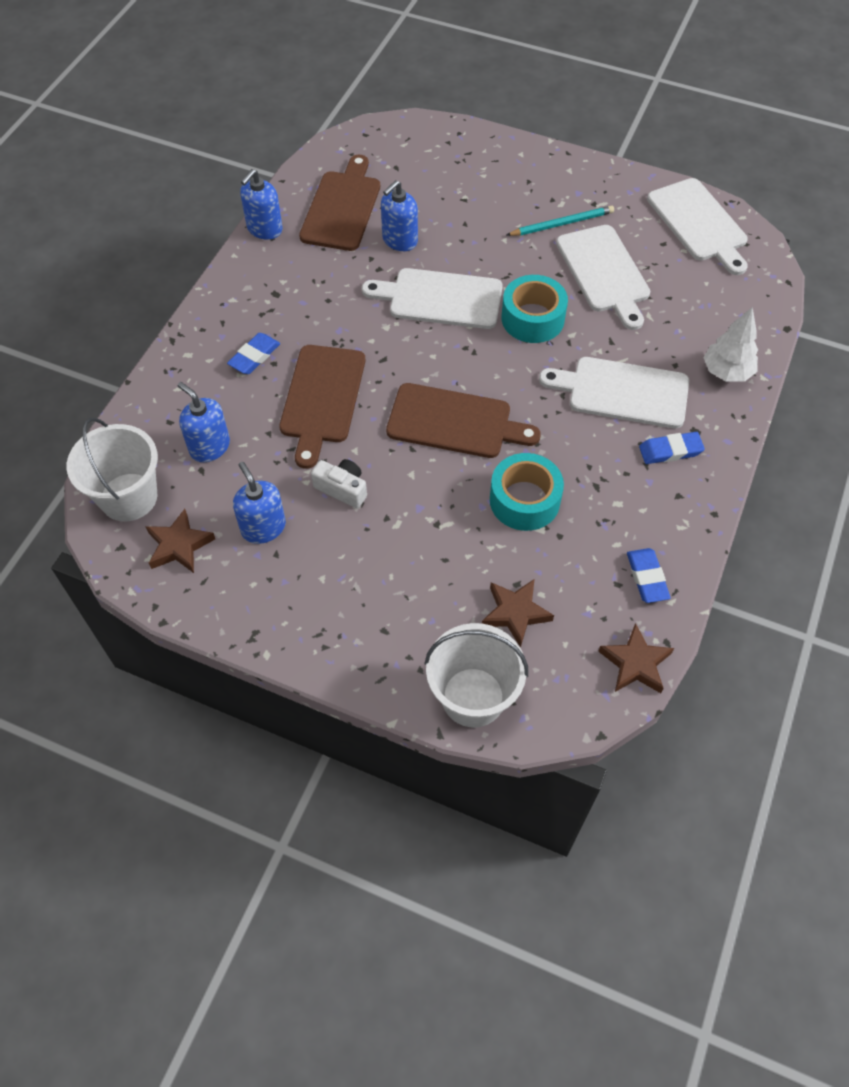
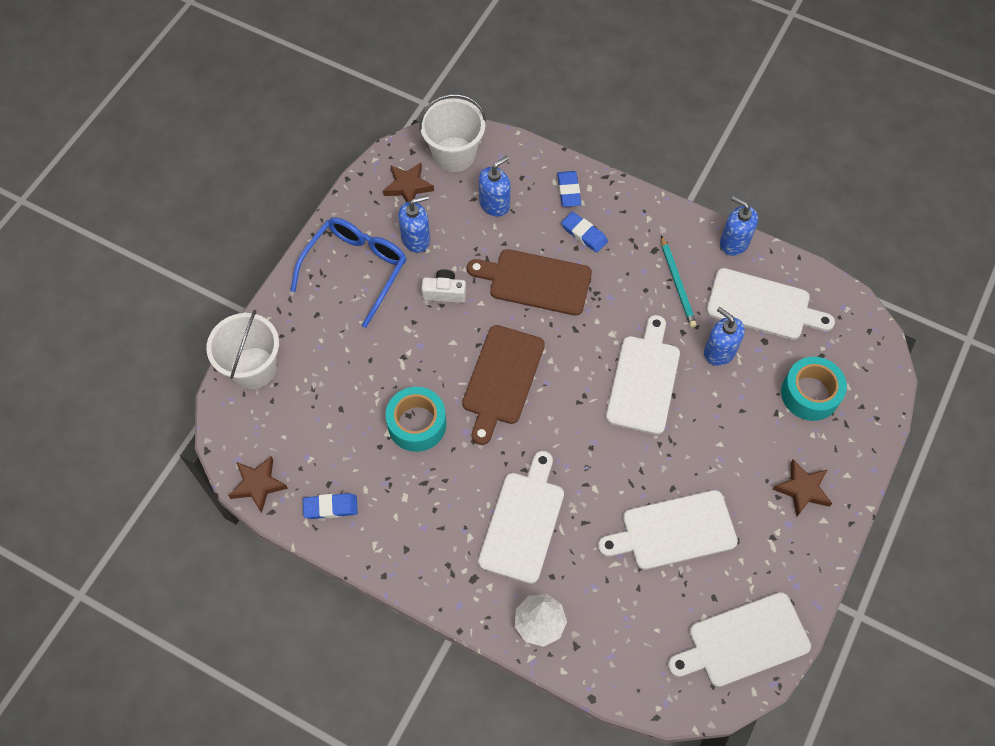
camera: 95 degrees right, 5 degrees up
(312, 592) = (356, 269): none -> blue glasses
(342, 207) = (763, 306): brown cutting board -> white cutting board
(342, 489) = (444, 292): white camera -> white camera turned 120 degrees counterclockwise
(515, 613) = (315, 404): brown star -> brown star (802, 489)
(532, 318) = (616, 456): turquoise tape -> turquoise tape (810, 394)
(562, 224) = (742, 501): turquoise pencil -> turquoise pencil (677, 284)
(670, 450) = (454, 551): blue eraser -> blue eraser (569, 191)

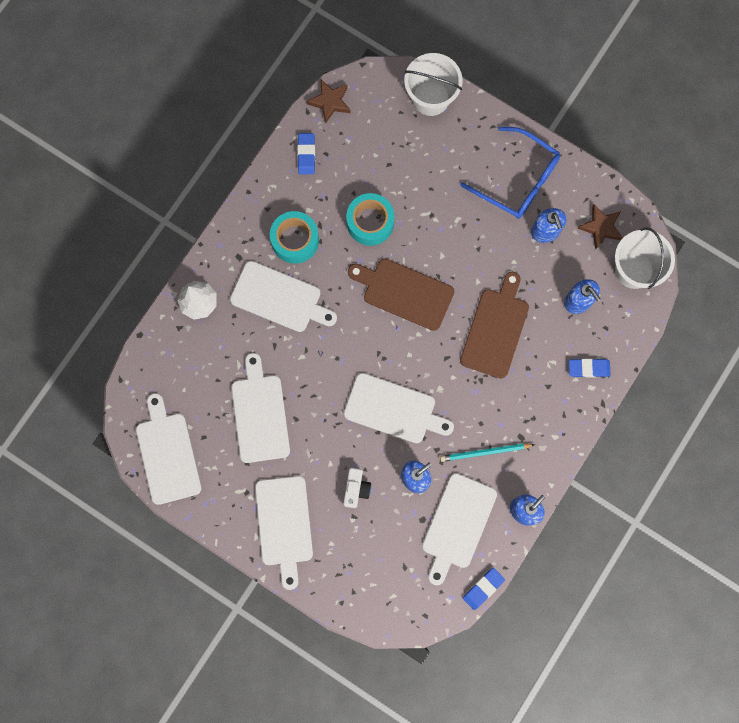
camera: 95 degrees right, 15 degrees up
(444, 292) = (490, 252): white camera -> white camera (356, 489)
(584, 234) = (541, 377): blue eraser -> blue eraser (483, 588)
(802, 489) = (284, 525): brown star -> white cutting board
(810, 394) = (368, 549): turquoise tape -> turquoise tape (295, 240)

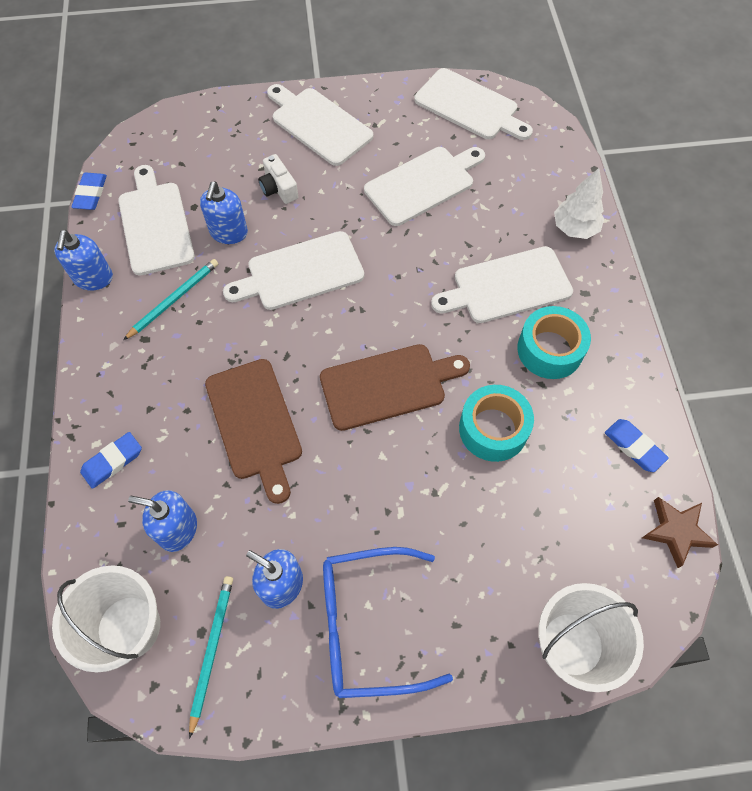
camera: 140 degrees right, 15 degrees down
(260, 414) = (423, 184): white cutting board -> white cutting board turned 75 degrees counterclockwise
(601, 227) = (212, 650): brown star -> turquoise pencil

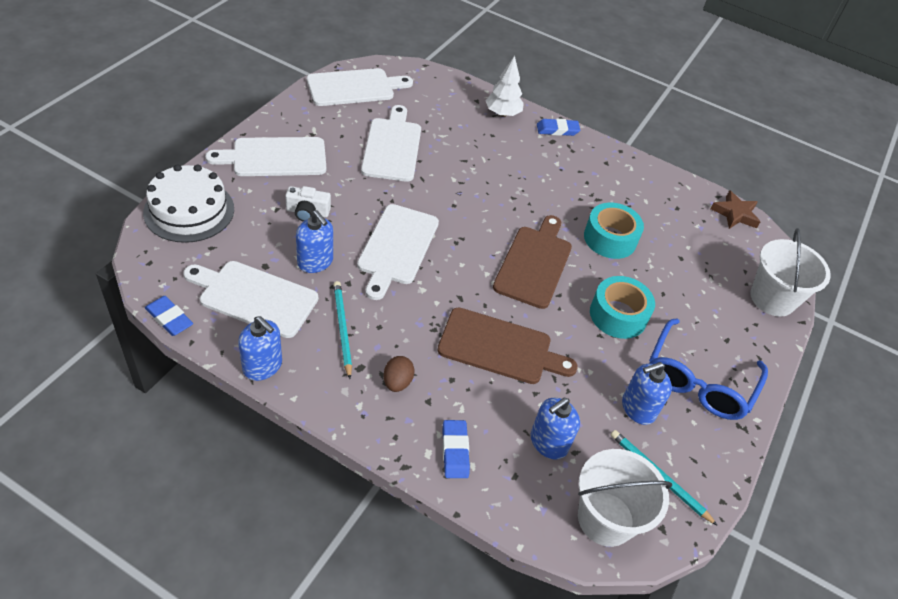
camera: 60 degrees left, 15 degrees down
(151, 374) = (397, 382): none -> brown egg
(205, 123) = (189, 210): none -> white cake
(507, 286) = (514, 166): white cutting board -> none
(550, 349) = (577, 180): turquoise tape -> turquoise tape (618, 315)
(634, 447) = (671, 193): blue eraser -> blue eraser (557, 130)

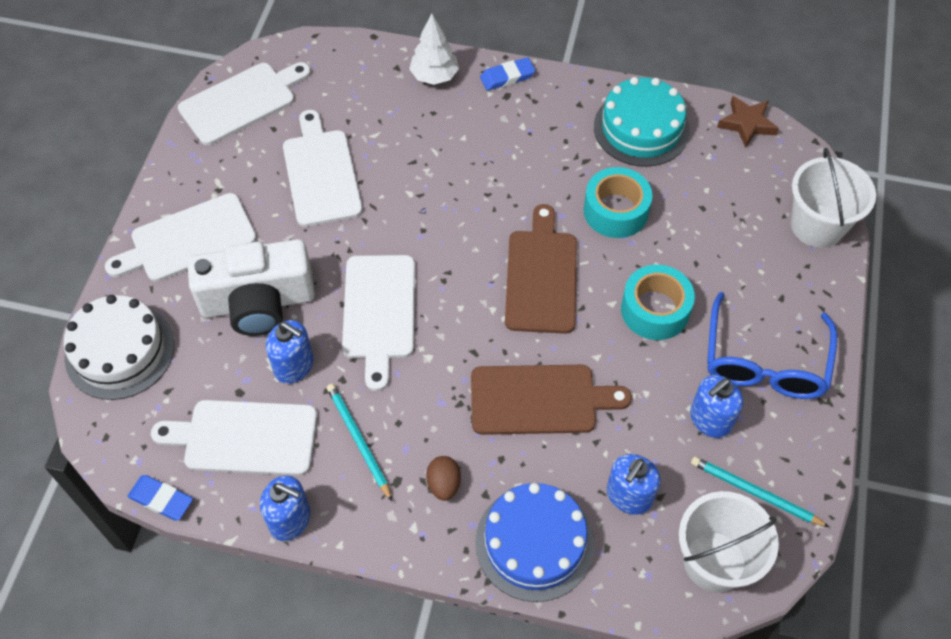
camera: 10 degrees left, 10 degrees up
(307, 212) = (258, 302): white camera -> white camera, size x2.17
(455, 451) = (534, 543): blue eraser -> blue cake
(649, 192) = (641, 128): none -> turquoise cake

